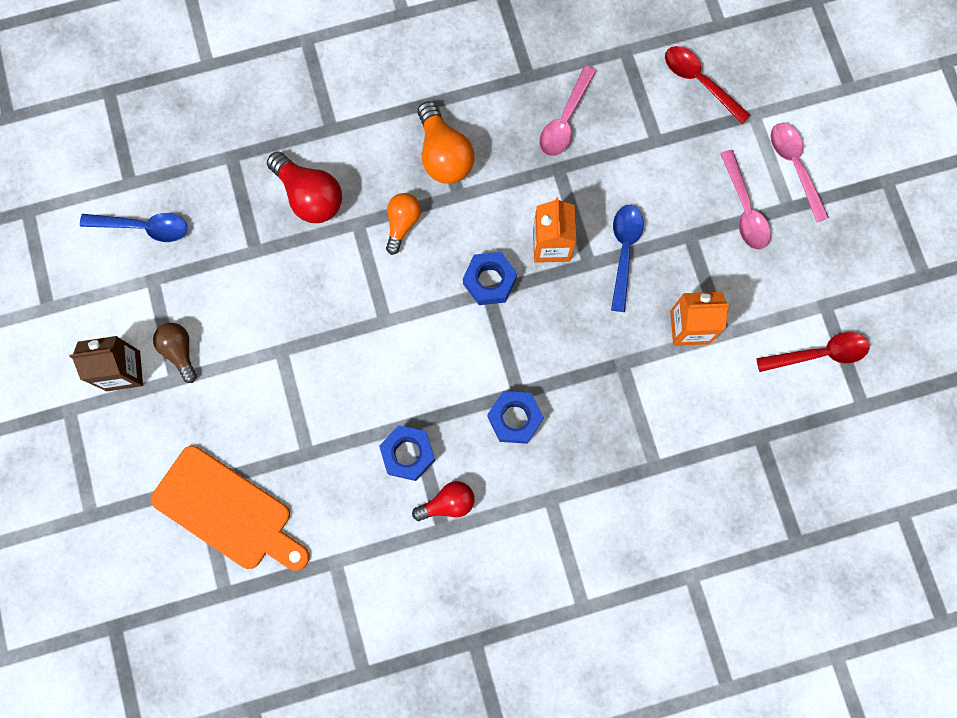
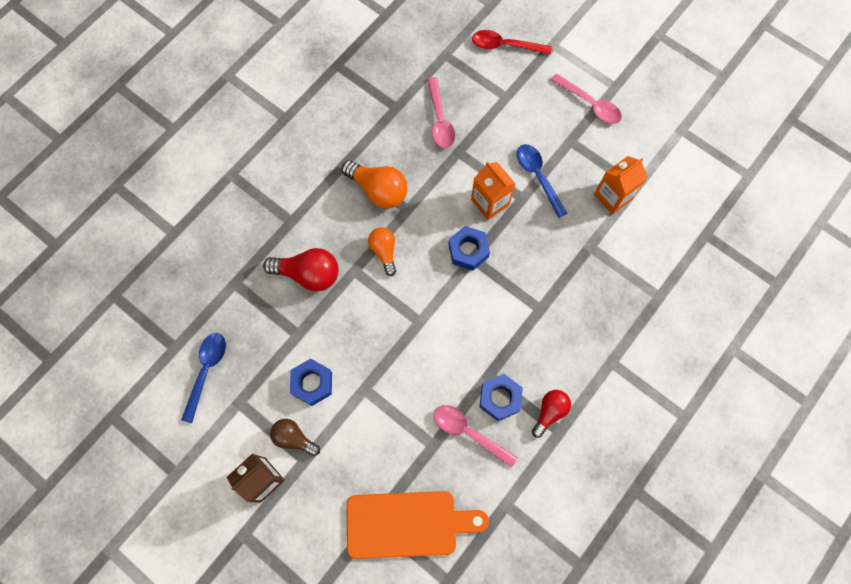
camera: 35 degrees left, 5 degrees down
(144, 227) = (206, 371): blue spoon -> blue spoon turned 45 degrees counterclockwise
(515, 419) = (550, 327): blue nut -> blue nut (312, 383)
(794, 167) = (600, 60): pink spoon -> pink spoon (468, 432)
(819, 354) = (700, 161): red spoon -> none

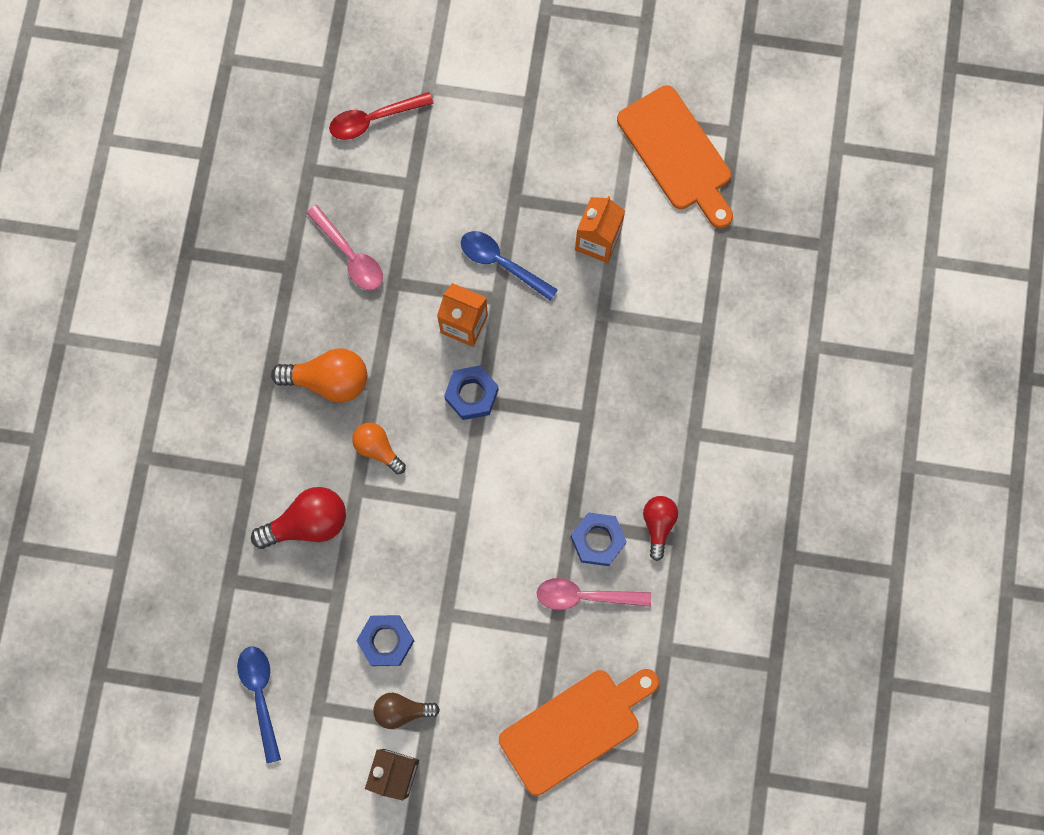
camera: 30 degrees left, 5 degrees up
(590, 104) = (513, 141): pink spoon -> none
(701, 169) = (677, 154): none -> orange cutting board

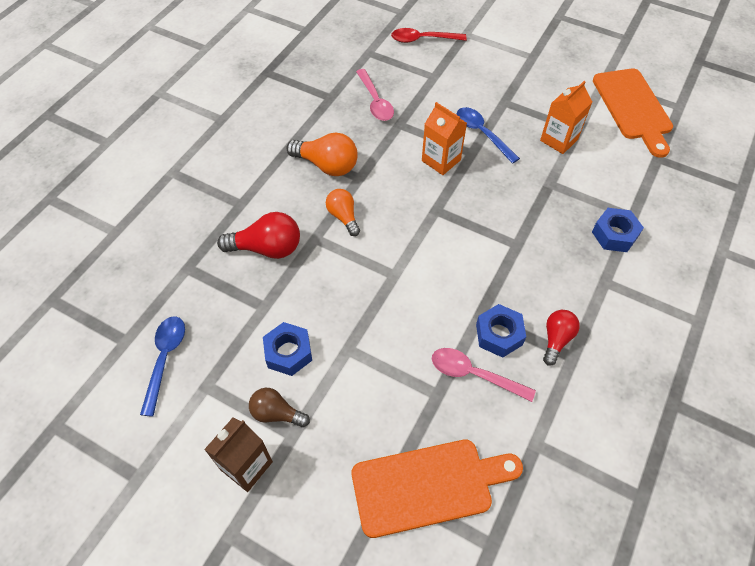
camera: 20 degrees right, 20 degrees down
(471, 395) = (430, 204): blue nut -> blue nut (614, 234)

